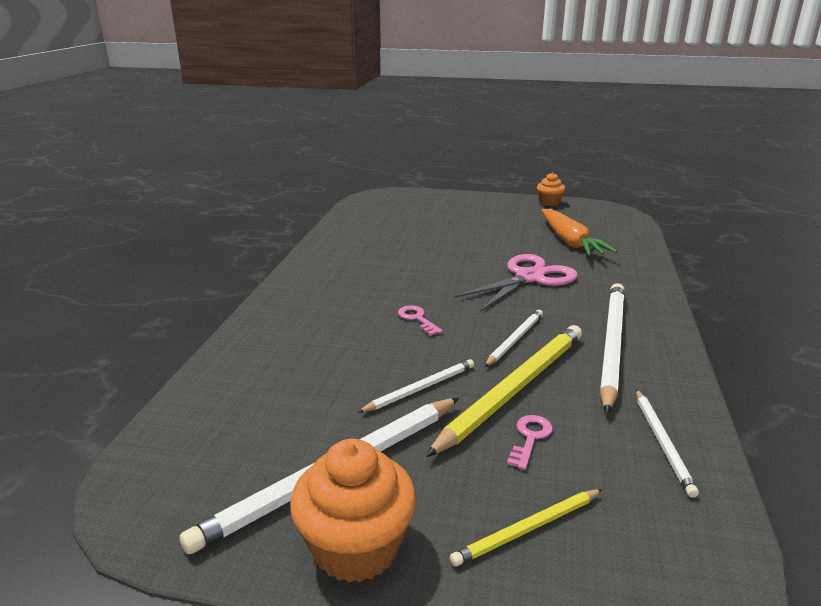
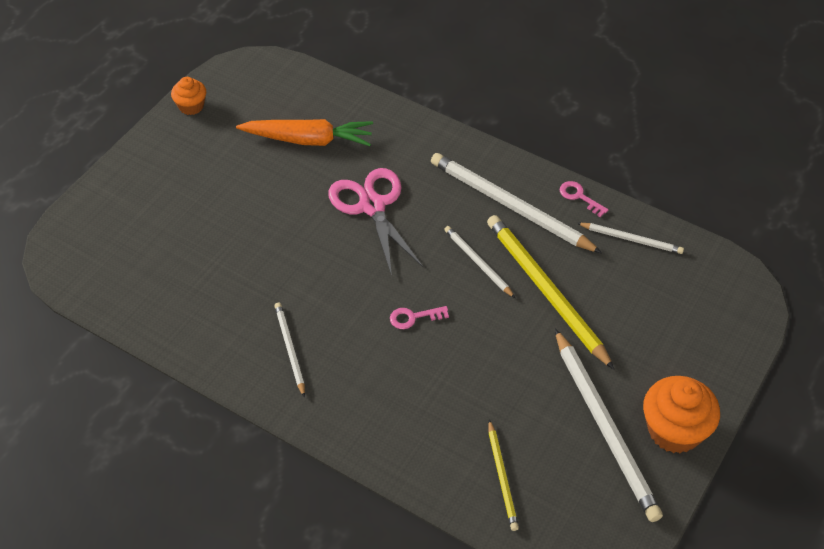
camera: 70 degrees left, 25 degrees up
(420, 388) = (524, 349): white pencil -> white pencil (290, 349)
(527, 529) = (684, 341): yellow pencil -> yellow pencil (502, 477)
(530, 438) = (604, 306): pink key -> pink key (579, 197)

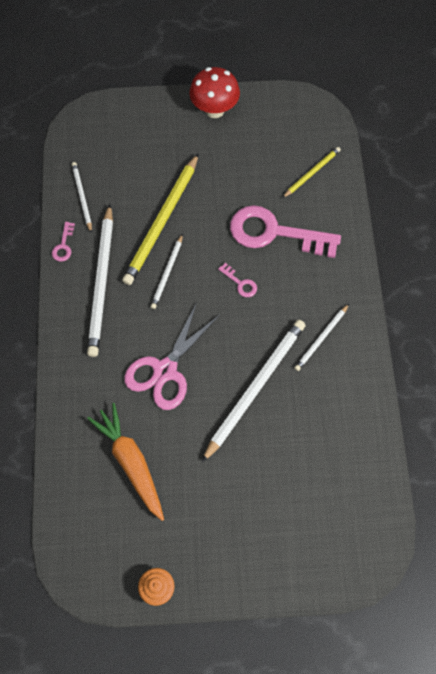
camera: 125 degrees left, 15 degrees up
(449, 386) = (274, 233): none -> pink key
(605, 427) = (239, 142): white pencil -> white pencil (255, 388)
(674, 430) = (214, 110): orange cupcake -> red mushroom

